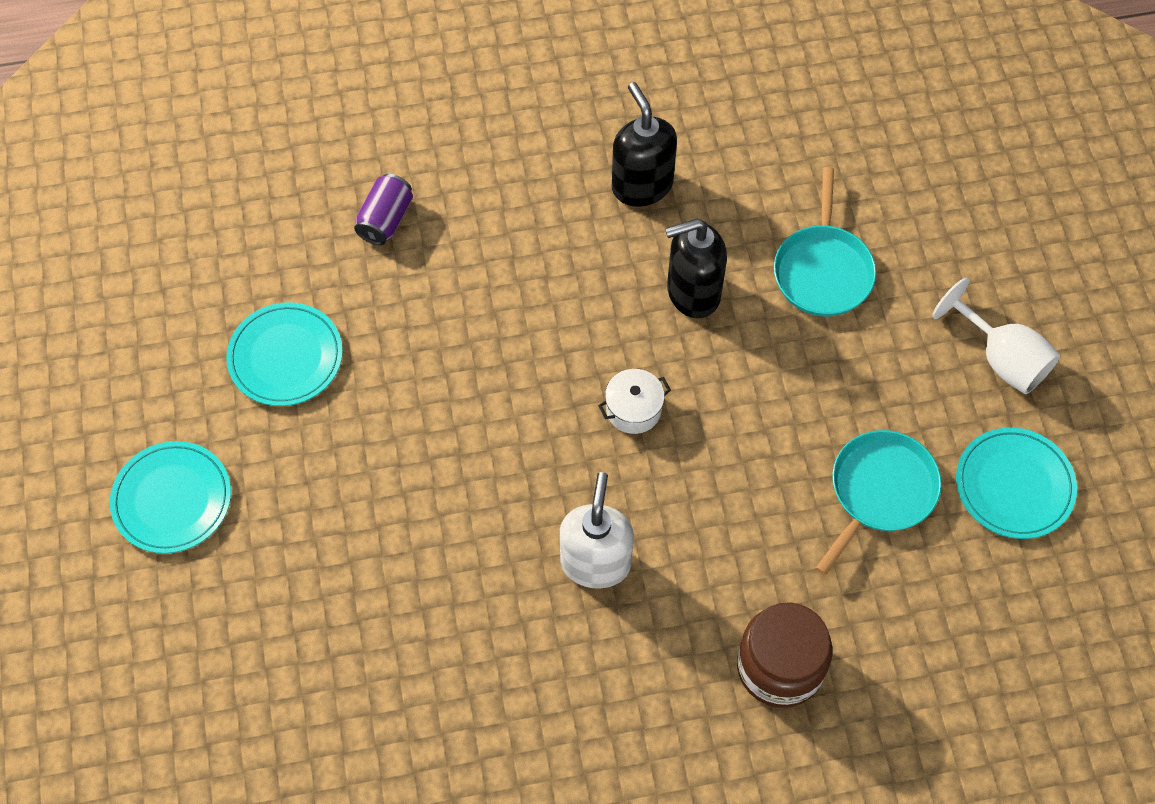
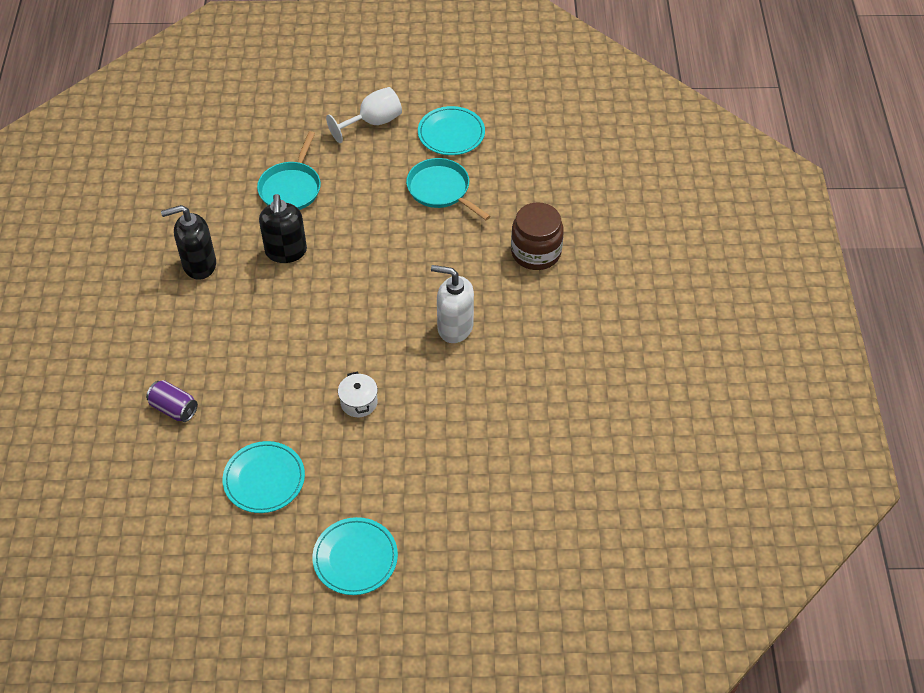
camera: 80 degrees left, 10 degrees down
(633, 409) = (358, 293): white pot -> white pot (359, 402)
(823, 270) = (291, 188): turquoise pan -> turquoise pan turned 90 degrees clockwise

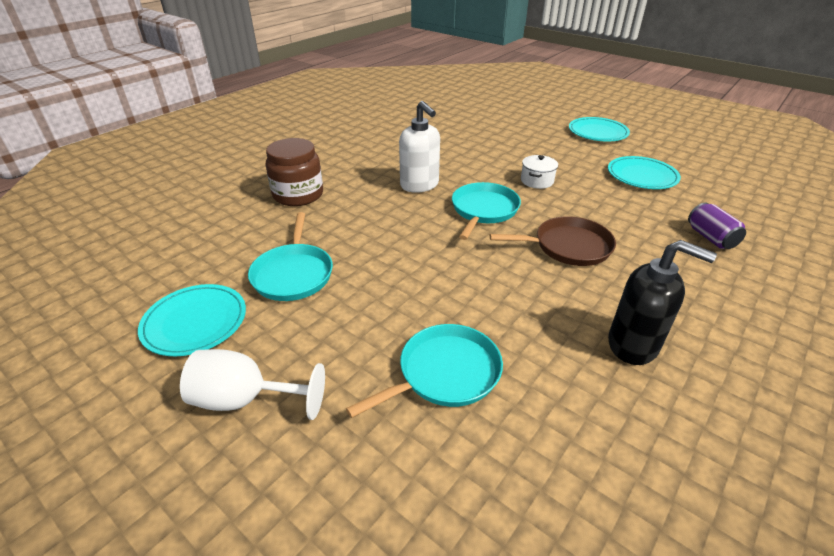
camera: 140 degrees left, 15 degrees down
(280, 327) = (568, 246): none -> brown pan
(286, 252) = (513, 303): black soap dispenser -> none
(373, 329) = (483, 210): none -> turquoise pan

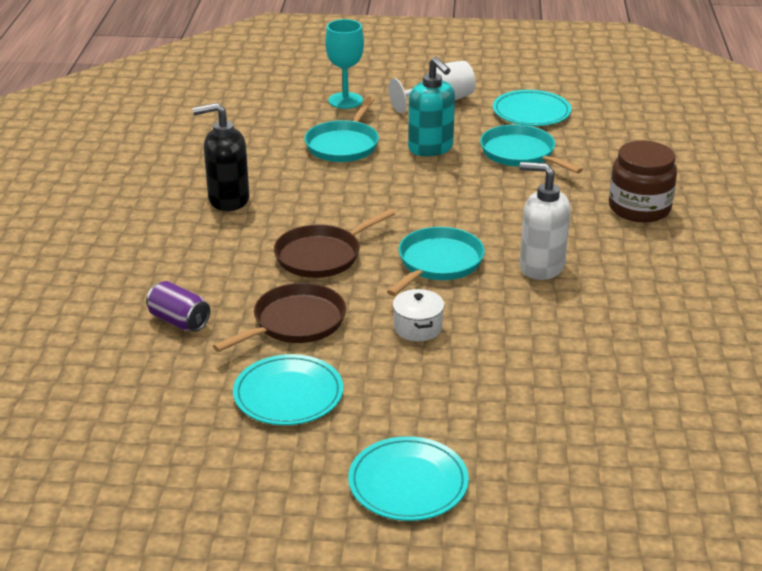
camera: 145 degrees right, 5 degrees down
(357, 479) = (345, 101): none -> turquoise goblet
(359, 320) = (431, 148): none -> turquoise soap dispenser
(483, 210) = (438, 263): turquoise pan -> turquoise pan turned 135 degrees counterclockwise
(618, 208) = (295, 322): none -> brown pan

